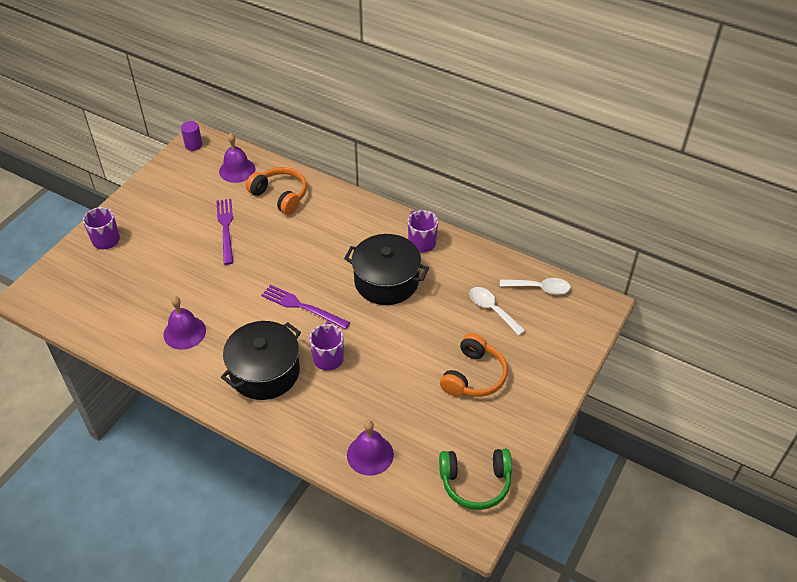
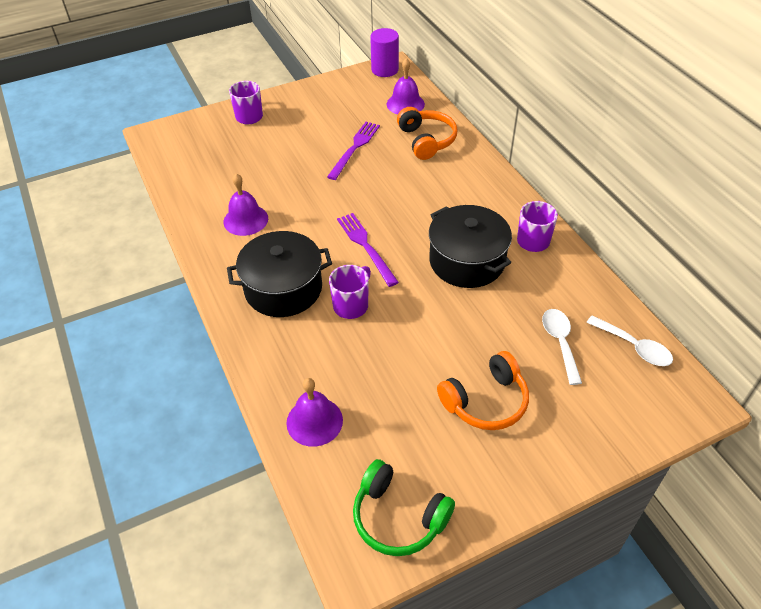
camera: 35 degrees right, 0 degrees up
(193, 145) = (385, 70): purple cylinder -> purple cylinder, size x1.53

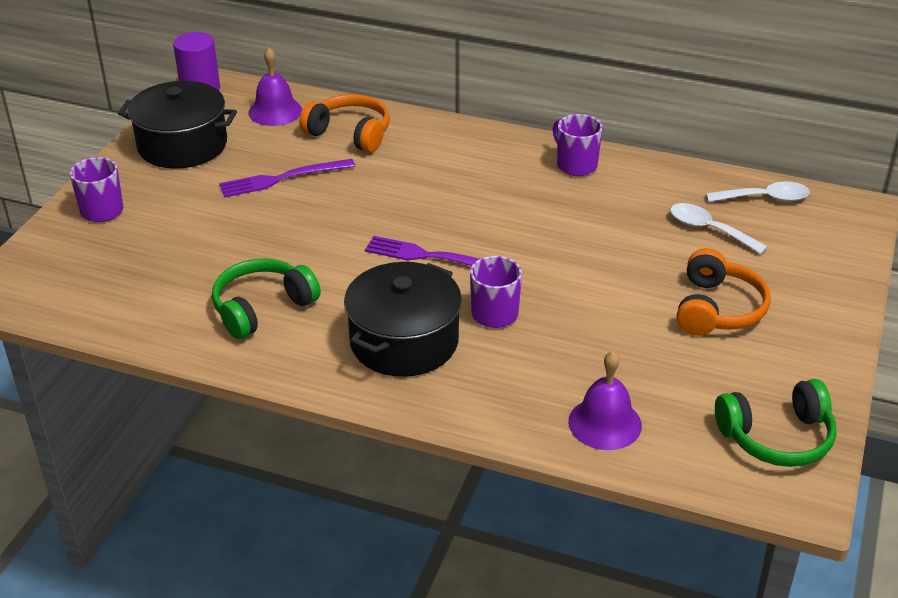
camera: 45 degrees left, 10 degrees down
(245, 220) = (262, 308): purple bell -> green headphones
(354, 148) = (282, 178): purple fork -> purple fork turned 90 degrees counterclockwise
(467, 261) = (543, 214): black pot -> black pot (182, 145)

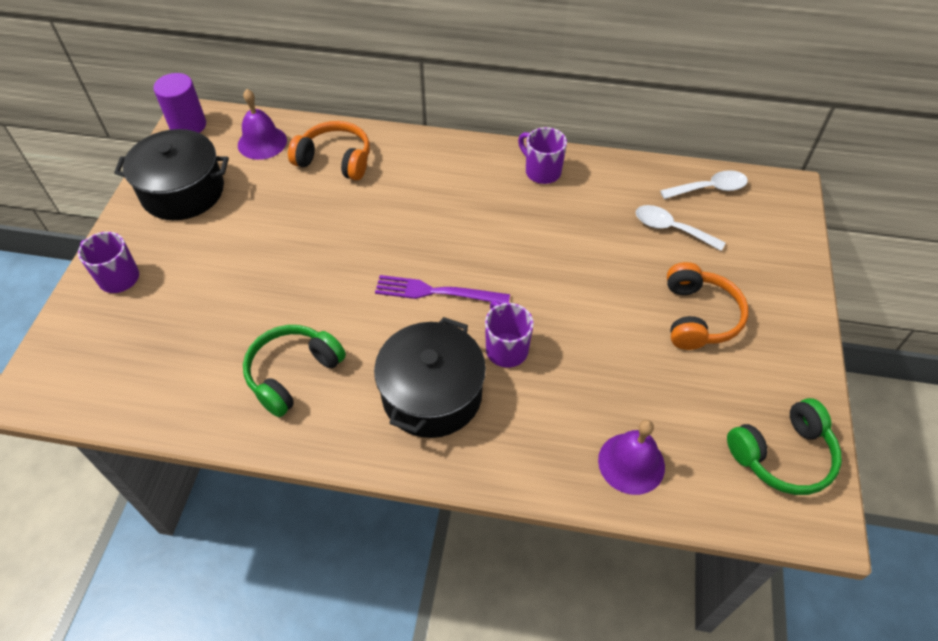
camera: 10 degrees left, 15 degrees up
(282, 178) = (283, 219): purple fork -> none

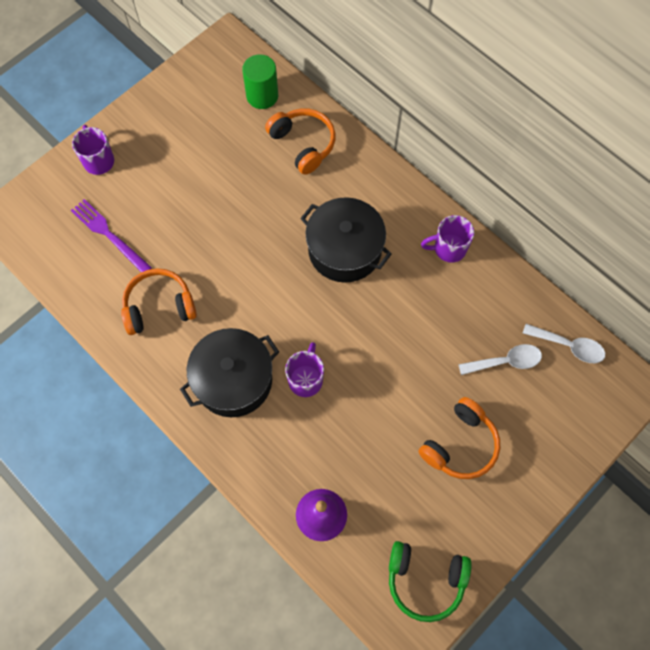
camera: 35 degrees right, 15 degrees up
(183, 191) = (181, 110): black pot -> black pot (344, 250)
(188, 125) = (220, 48): purple cylinder -> none
(262, 142) = (262, 96): purple bell -> green cylinder
(293, 373) = (159, 306): green headphones -> orange headphones
(437, 292) = (293, 304): purple fork -> purple fork (109, 235)
(541, 171) = (448, 248): purple mug -> purple mug turned 90 degrees counterclockwise
(671, 229) = (505, 362): white spoon -> white spoon turned 105 degrees clockwise

